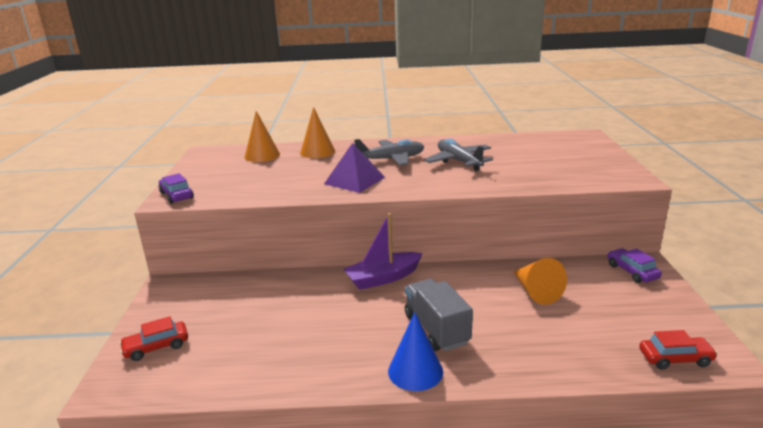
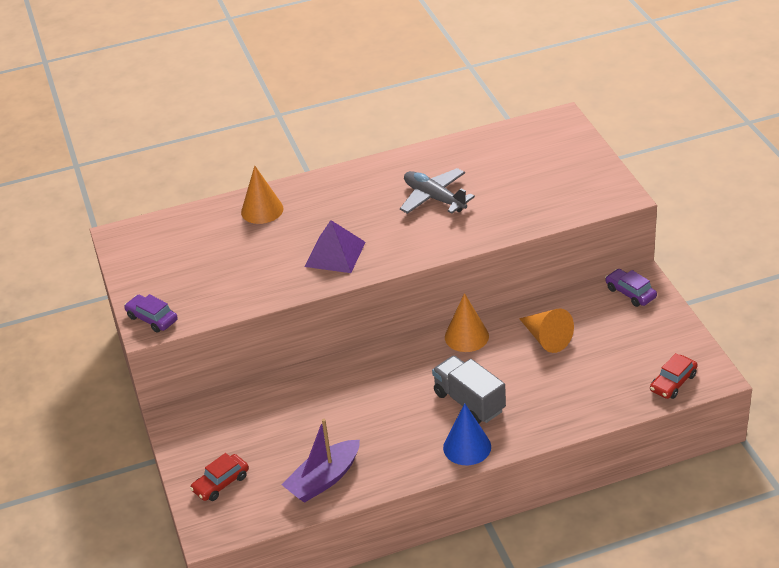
camera: 15 degrees left, 15 degrees up
(262, 155) = (198, 230): orange cone -> orange cone (466, 336)
(383, 278) = (394, 356): purple boat -> purple boat (324, 479)
(391, 159) = (357, 209): grey plane -> none
(675, 358) = (673, 382): red car -> red car turned 150 degrees clockwise

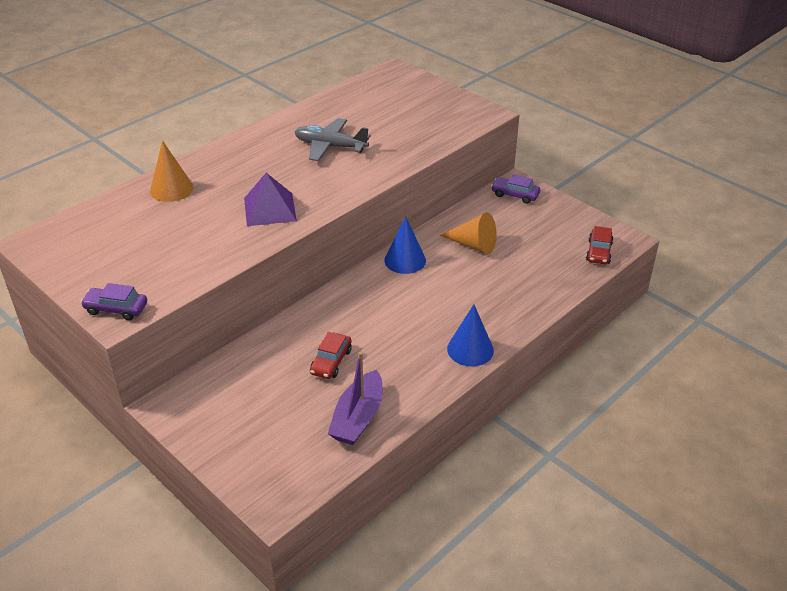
camera: 30 degrees left, 0 degrees up
(221, 483) = (255, 454): red car -> red car (331, 361)
(466, 336) = (405, 260): orange cone -> blue cone
(469, 402) = (445, 312): grey truck -> none

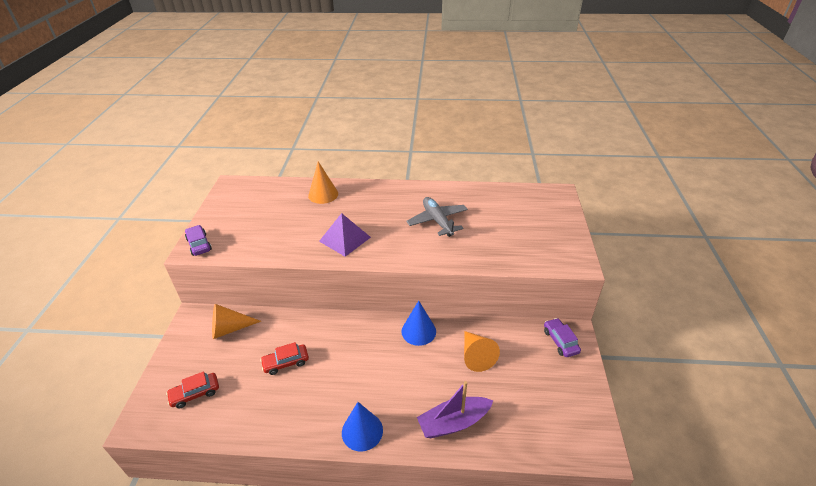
camera: 50 degrees right, 0 degrees up
(227, 383) = (230, 329): none -> orange cone
(358, 418) = (243, 413): purple boat -> purple boat (453, 422)
(598, 252) = (561, 441): red car -> red car (195, 393)

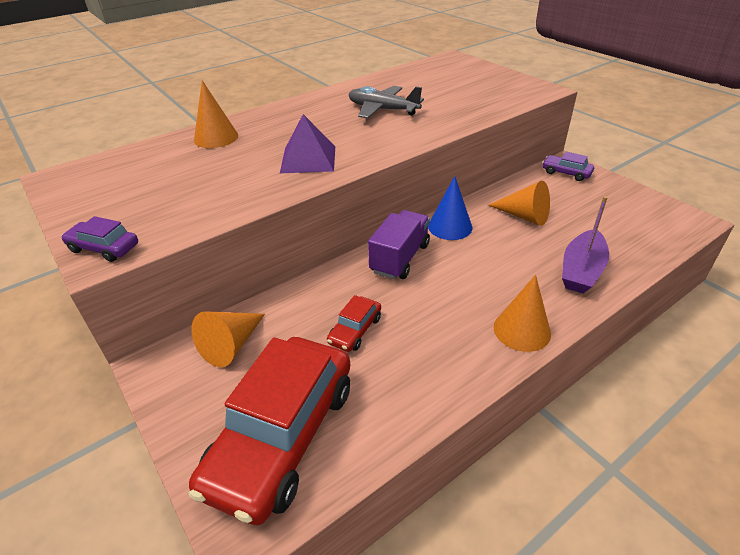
camera: 40 degrees left, 0 degrees up
(195, 393) = (282, 435): red car -> red car, size x2.32
(362, 333) = (400, 258): none -> purple truck
(362, 431) = (522, 330): blue cone -> orange cone

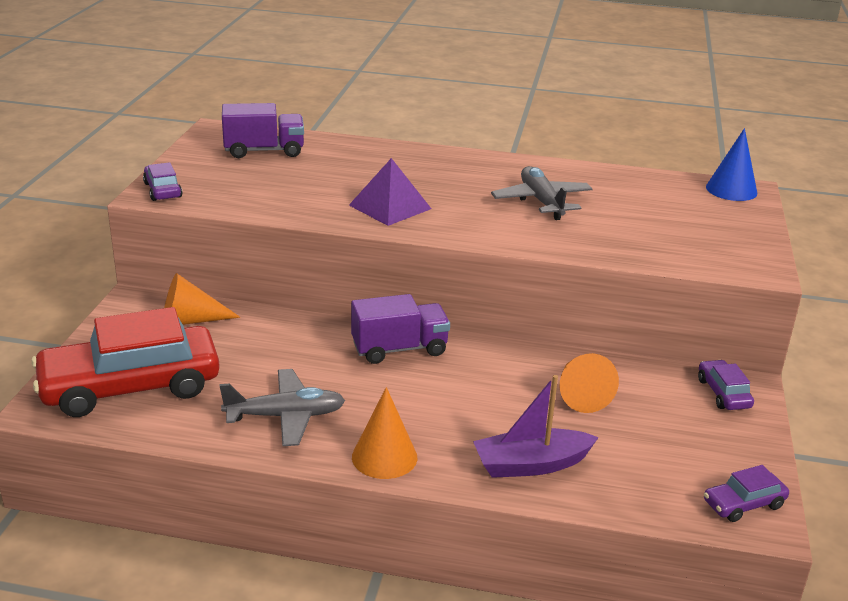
camera: 45 degrees right, 10 degrees down
(134, 171) = (264, 151): none -> purple truck
(216, 138) = (361, 154): orange cone -> none
(355, 330) = (274, 368): red car -> none
(425, 356) = (285, 416): none -> grey plane
(450, 226) = (491, 356): blue cone -> blue cone (731, 190)
(672, 218) = (743, 504): none -> purple car

